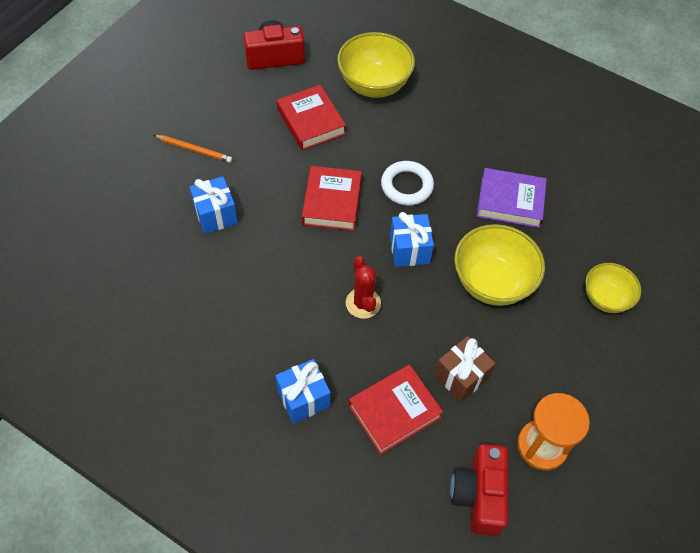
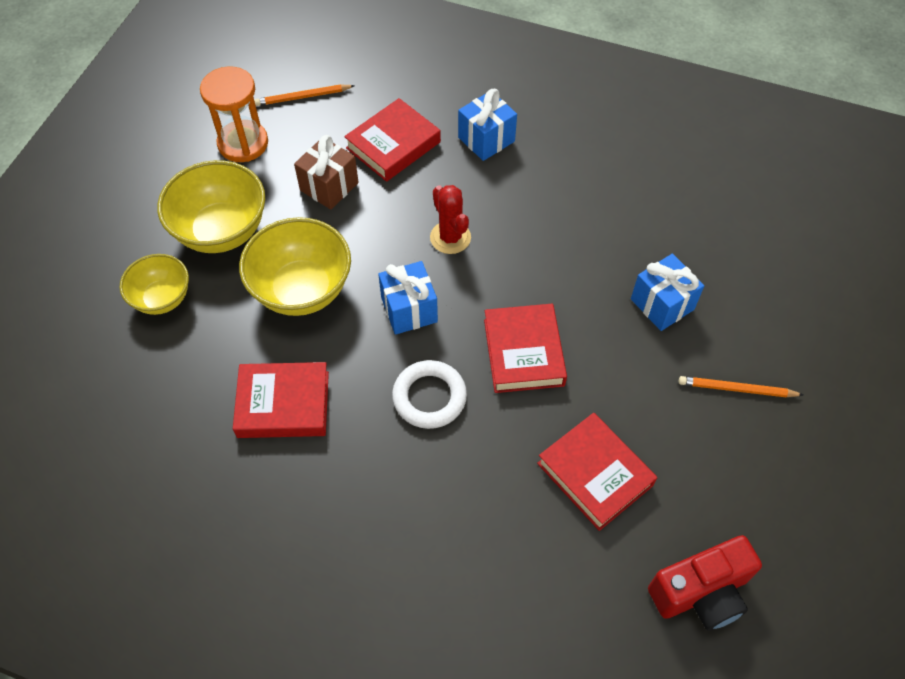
camera: 170 degrees right, 0 degrees up
(374, 85) = (519, 570): yellow bowl -> yellow bowl (221, 231)
(478, 495) = (303, 97): red camera -> orange pencil
(510, 201) = (283, 404): purple book -> red book

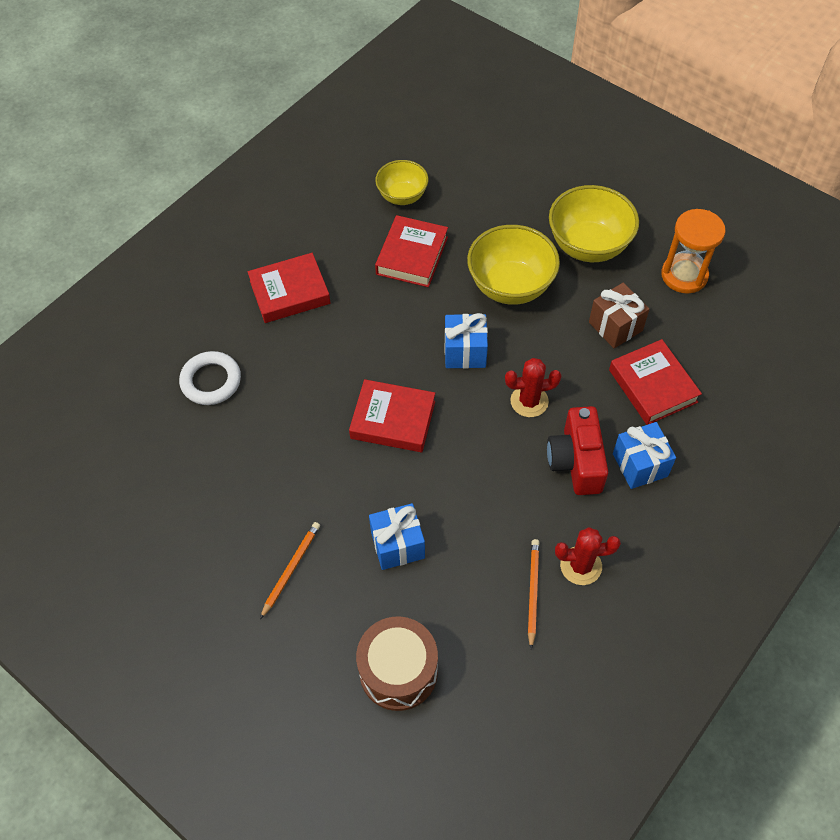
camera: 110 degrees right, 0 degrees up
(162, 298) = (533, 201): yellow bowl -> yellow bowl (402, 196)
(303, 97) = (733, 329): orange pencil -> orange pencil (532, 592)
(429, 397) = (379, 345): white ring -> white ring (211, 381)
(595, 474) = (268, 433): red book -> red book (289, 292)
(608, 161) = (581, 566): none -> red cactus
(701, 593) = (148, 467): red camera -> red camera (576, 462)
(779, 267) = (398, 671): none -> brown drum

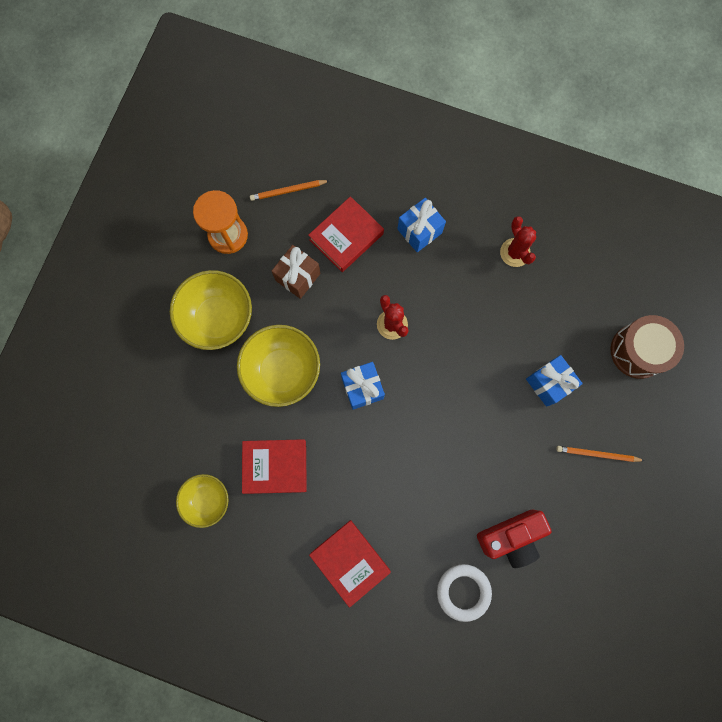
camera: 110 degrees left, 20 degrees up
(393, 420) = (446, 424): red book -> none
(532, 592) = (547, 279): orange pencil -> orange pencil (288, 191)
(576, 462) = (433, 276): red camera -> red camera (511, 537)

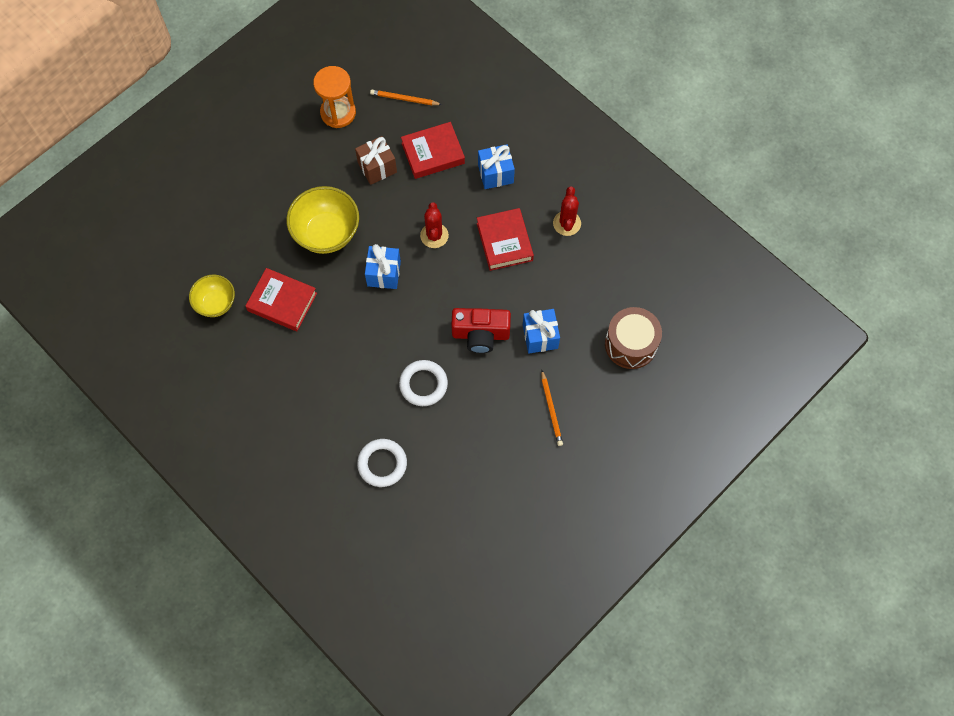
camera: 25 degrees right, 10 degrees down
(218, 318) = (297, 172): yellow bowl -> none
(350, 561) = (303, 400): red book -> red book (504, 242)
(461, 488) = (423, 384): none -> white ring
(511, 537) = (444, 440): red camera -> red camera (480, 335)
(597, 454) = (551, 409): orange pencil -> orange pencil turned 135 degrees counterclockwise

